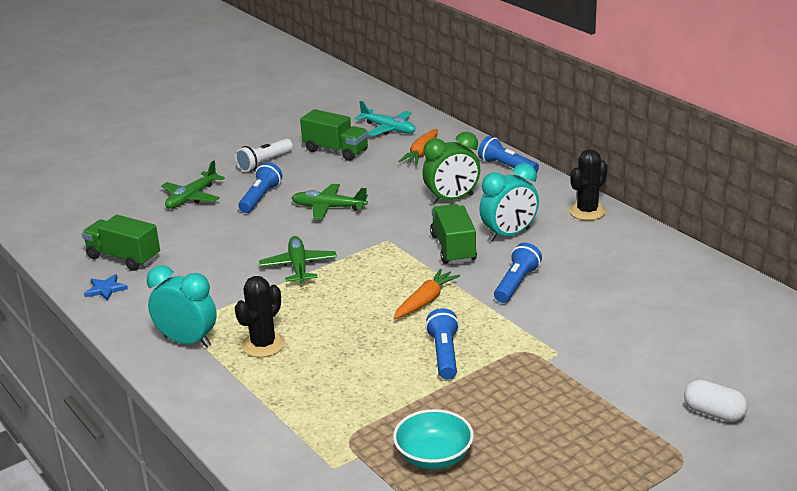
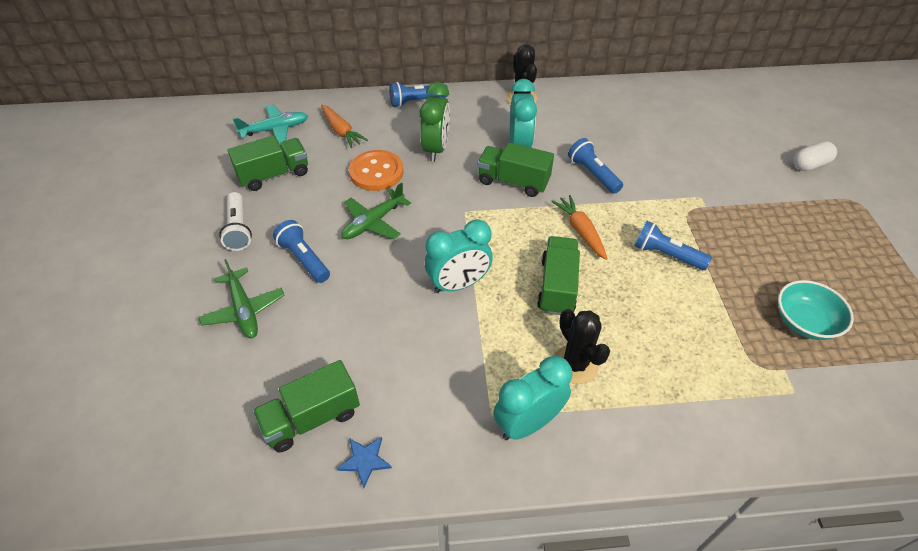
camera: 60 degrees left, 20 degrees up
(298, 266) = (458, 284): green plane -> turquoise clock
(342, 311) = (557, 286): none -> green truck
(388, 186) = (376, 172): none -> orange button

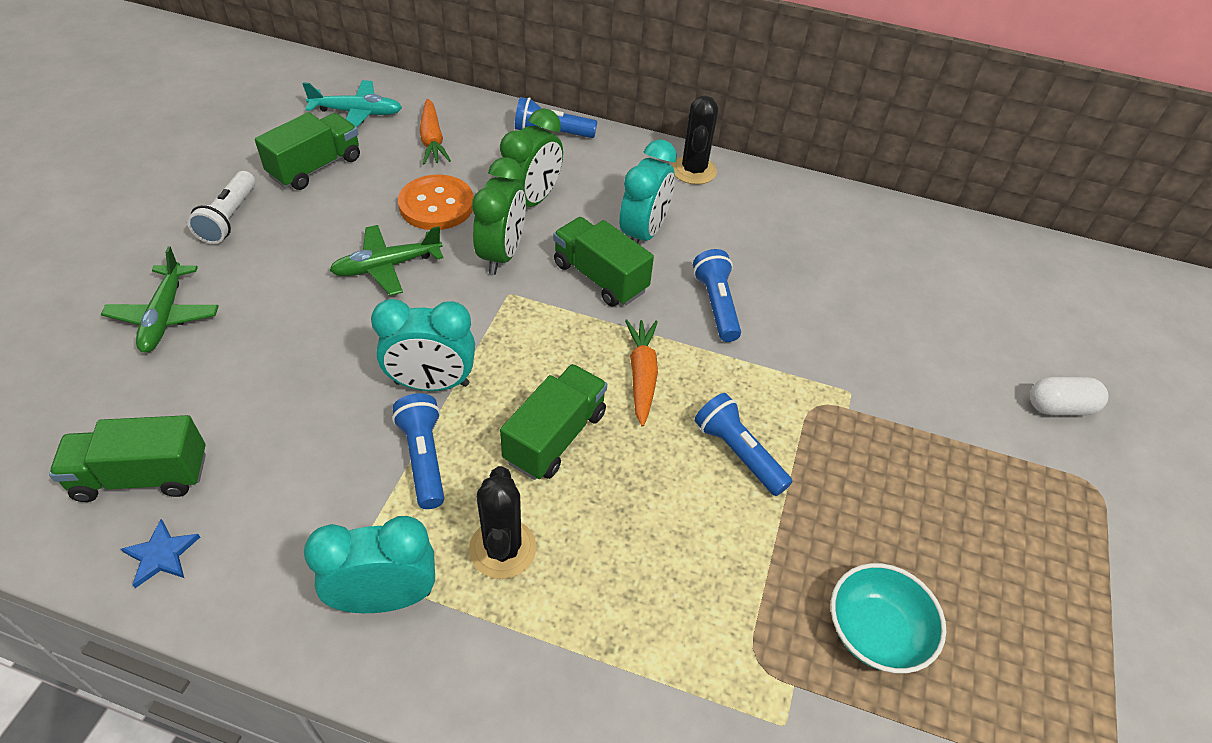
camera: 20 degrees right, 0 degrees up
(274, 175) = (315, 167): green truck -> green truck turned 45 degrees counterclockwise
(304, 259) = (274, 281): blue flashlight -> blue flashlight (423, 458)
(442, 189) = (502, 255): none -> green clock

